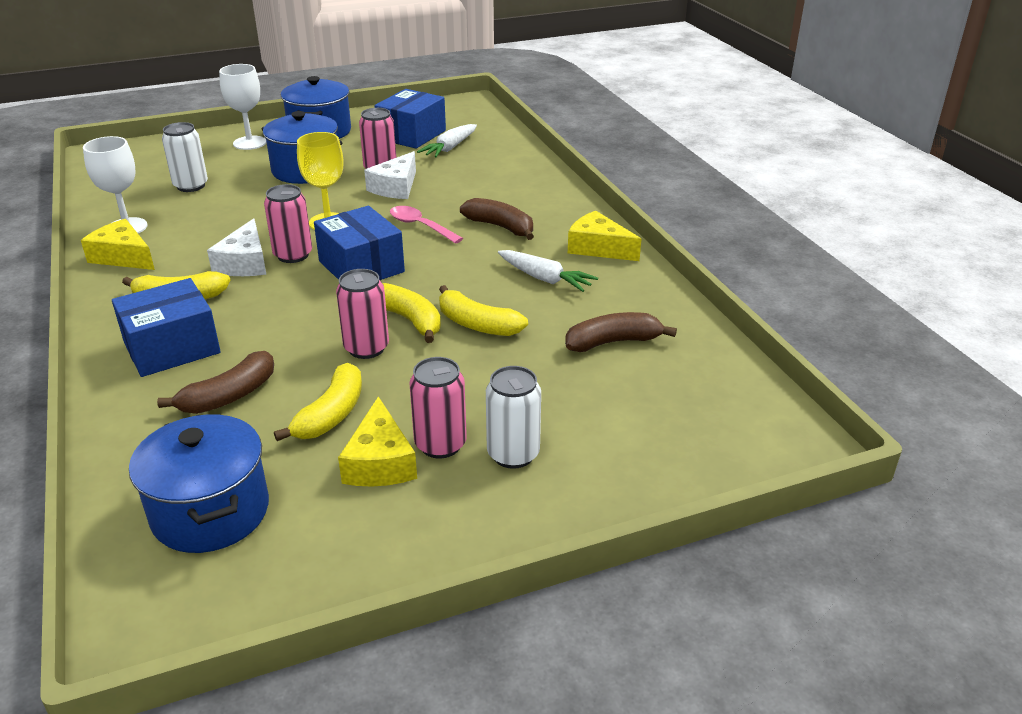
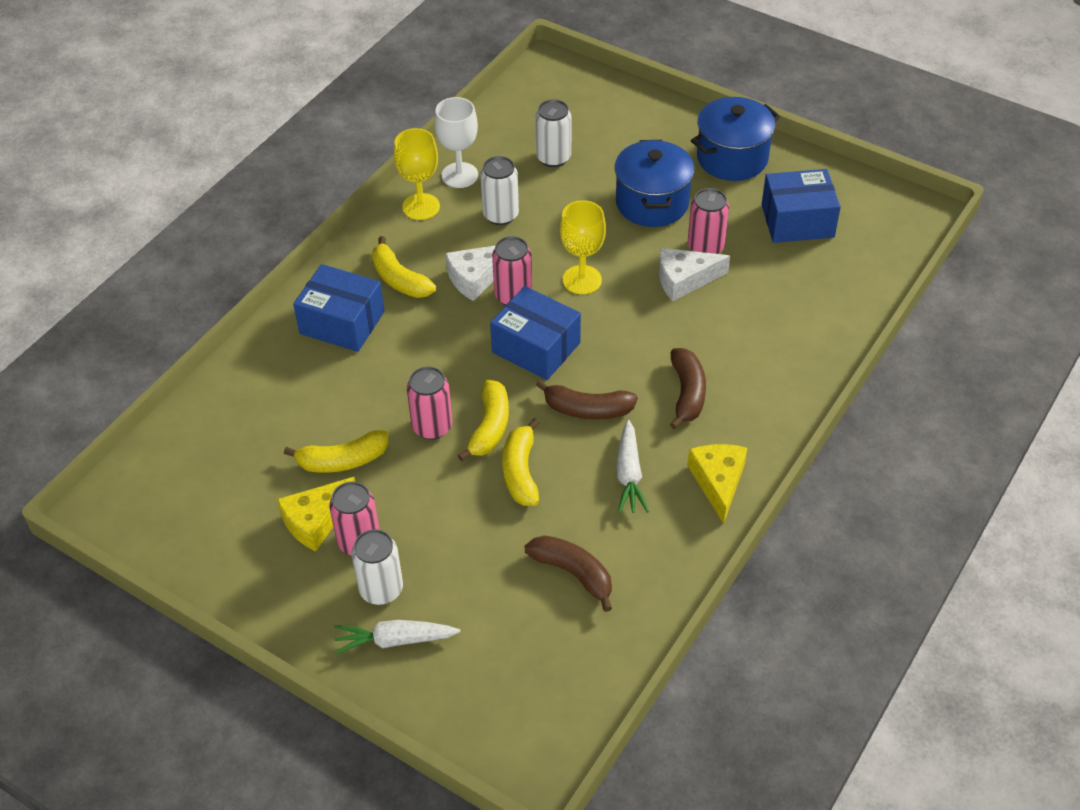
camera: 55 degrees right, 15 degrees up
(123, 257) = (421, 207): yellow cheese -> yellow goblet
(202, 227) = (501, 215): none -> white can
(210, 512) = (208, 469): blue pot -> none
(229, 396) = (317, 393): brown banana -> brown banana (587, 409)
(250, 143) = (661, 133): white goblet -> none
(361, 266) = (536, 347): blue box -> blue box turned 75 degrees counterclockwise
(420, 226) = (634, 340): pink spoon -> none
(449, 148) = (800, 264): white carrot -> white carrot (394, 640)

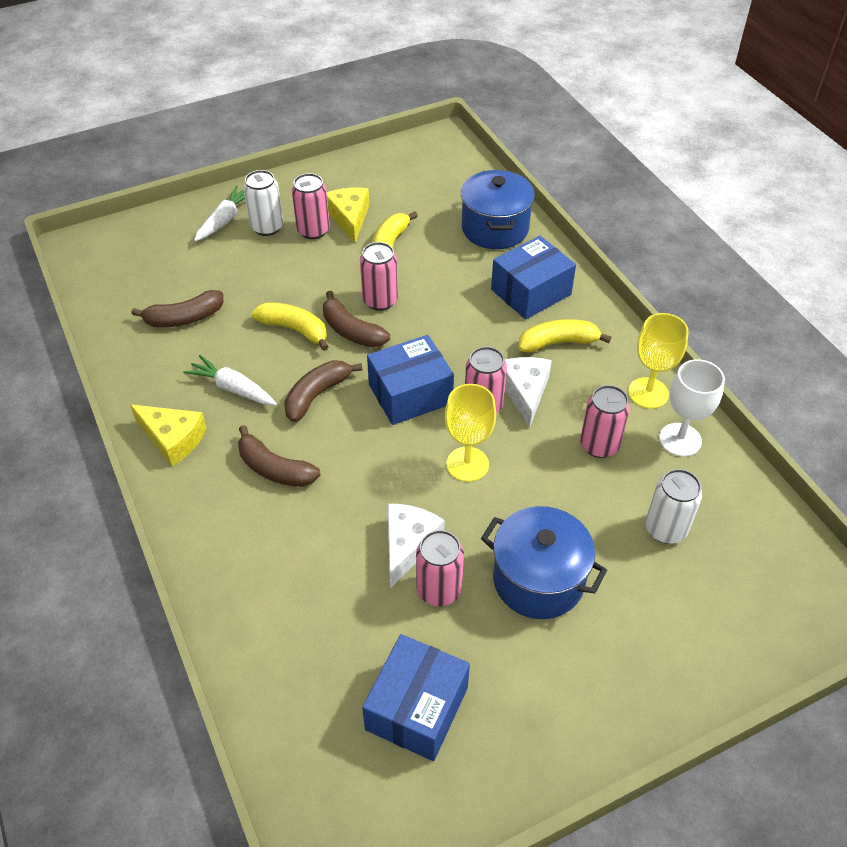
camera: 120 degrees right, 0 degrees up
(490, 427) = (351, 331): yellow banana -> brown banana
(501, 215) = (599, 445): white can -> pink can
(732, 158) = (566, 708): blue pot -> blue pot (495, 228)

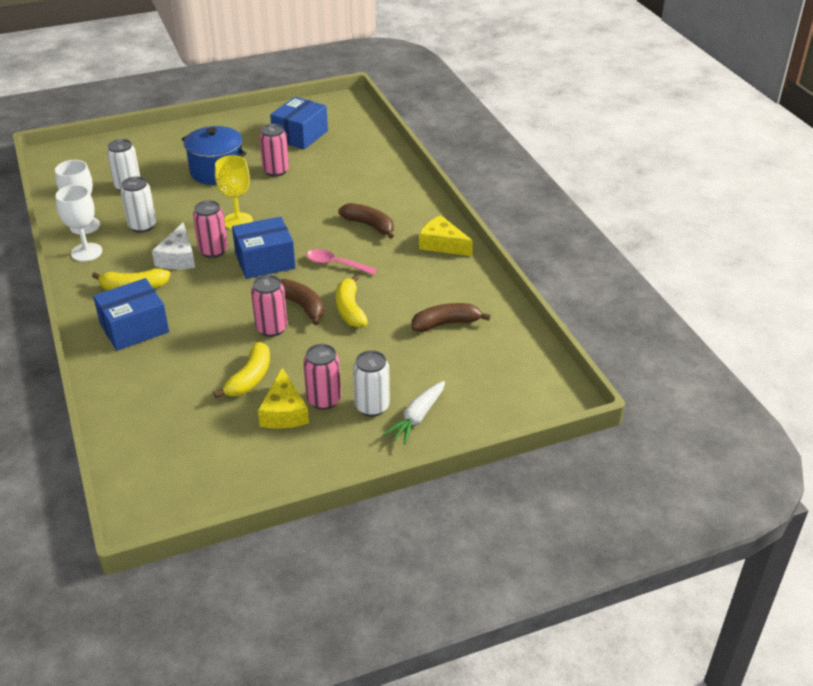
camera: 175 degrees left, 10 degrees down
(232, 388) = (401, 271): white carrot -> none
(294, 329) = (350, 309): yellow banana -> yellow banana turned 45 degrees clockwise
(317, 395) = (336, 264): brown banana -> pink spoon
(408, 545) = (288, 188): white cheese -> none
(495, 228) = (137, 391): blue pot -> none
(599, 445) = (142, 226): pink can -> white can
(648, 393) = (86, 252): yellow goblet -> white goblet

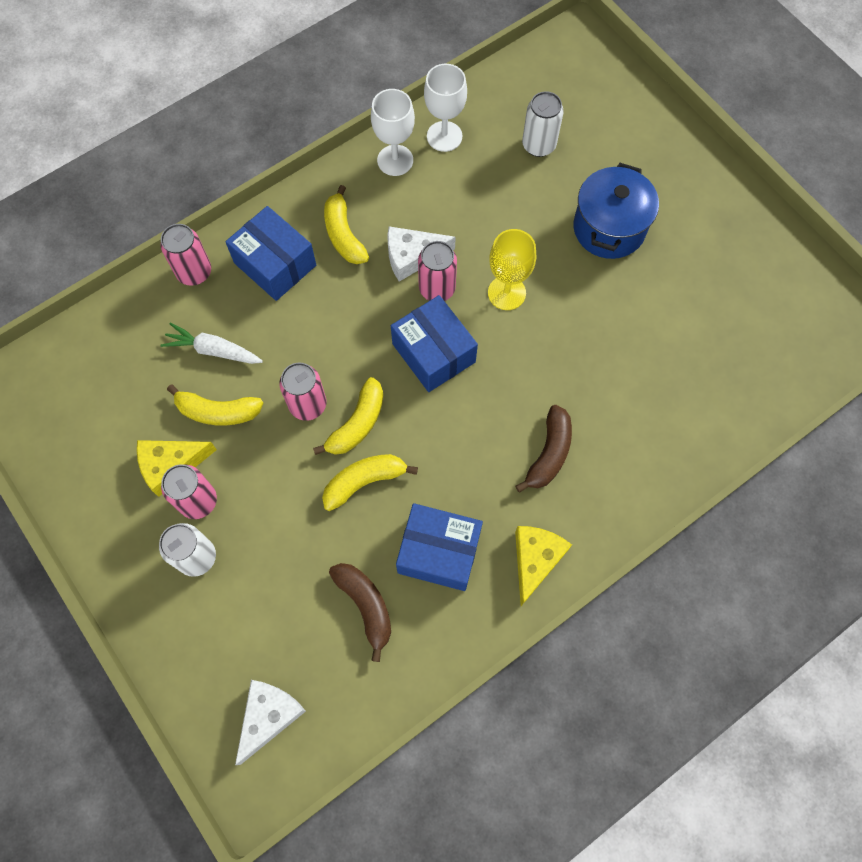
camera: 75 degrees right, 30 degrees up
(142, 226) = (463, 194): white can -> none
(276, 171) = (637, 297): pink can -> pink can (194, 272)
(300, 135) = (739, 296): blue box -> blue box (439, 552)
(302, 306) = (357, 424): brown banana -> yellow banana
(336, 264) = (451, 437): pink spoon -> none
(417, 418) = (187, 613): white carrot -> white carrot (213, 350)
(513, 384) = (269, 716): none -> white cheese

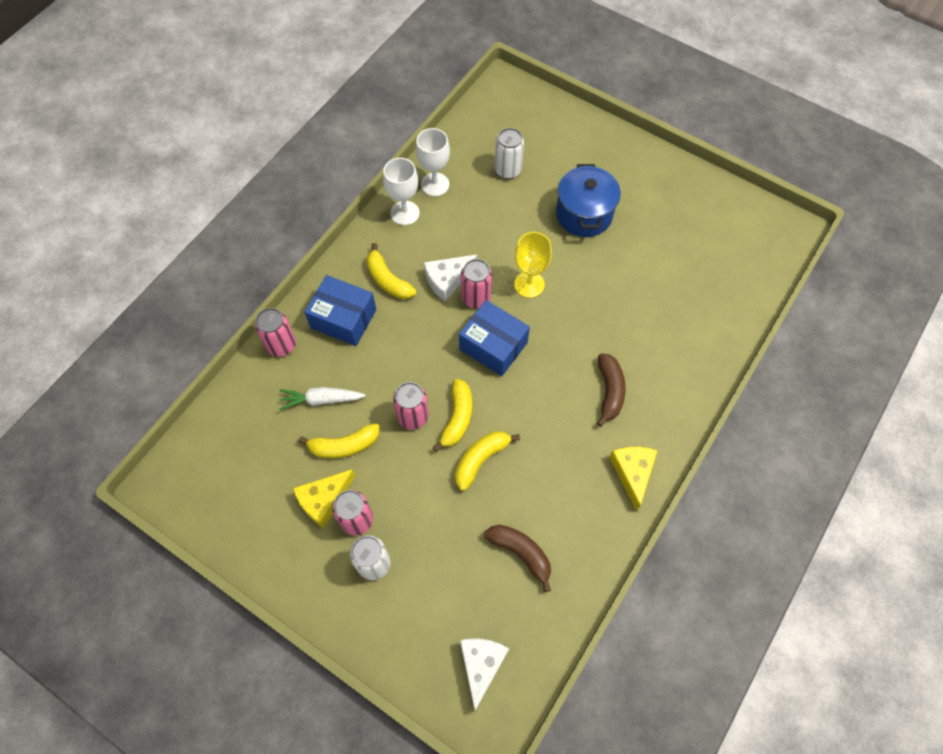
camera: 20 degrees left, 5 degrees down
(439, 552) = (559, 492): blue box -> none

